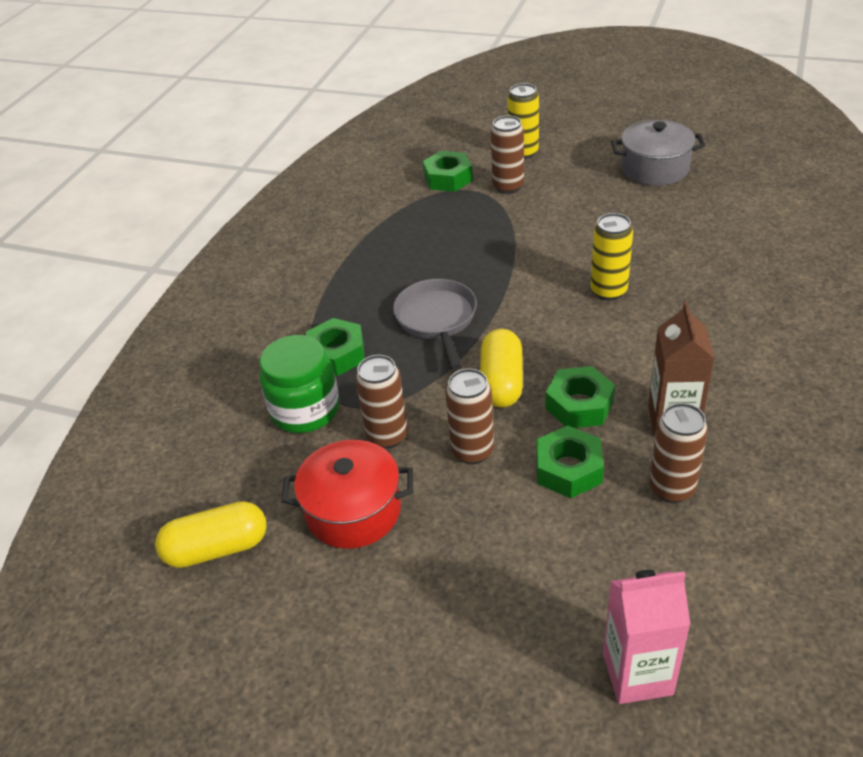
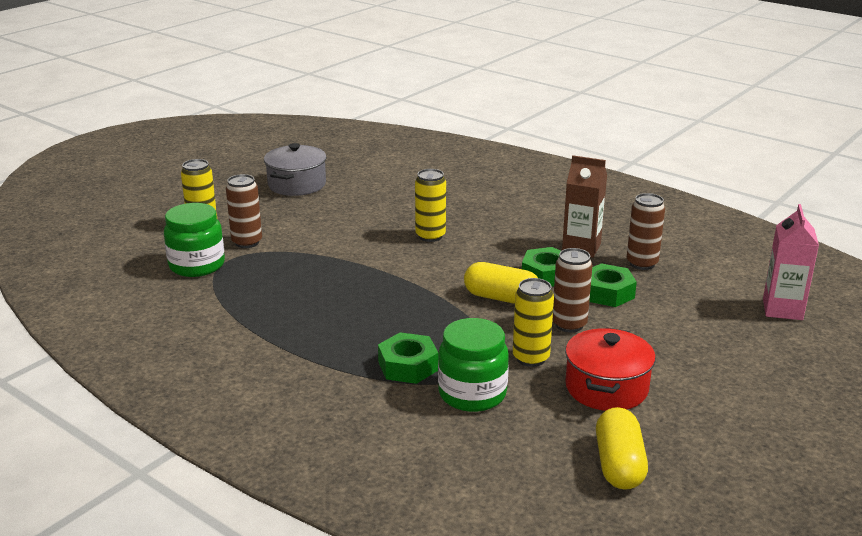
camera: 75 degrees left, 15 degrees down
(387, 436) = (531, 358): brown can -> yellow can
(437, 320) = (402, 310): grey pan -> none
(448, 178) = (197, 265): green nut -> green jar

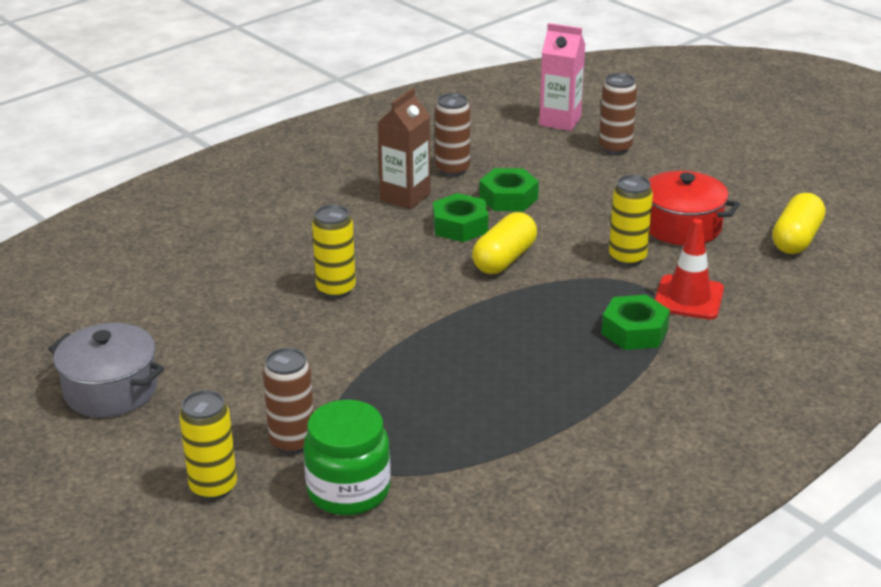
camera: 80 degrees left, 5 degrees up
(472, 394) = (688, 298): green jar -> red traffic cone
(569, 325) = (567, 228): brown can -> brown can (615, 148)
(619, 464) = (796, 239): yellow capsule -> yellow capsule turned 75 degrees counterclockwise

